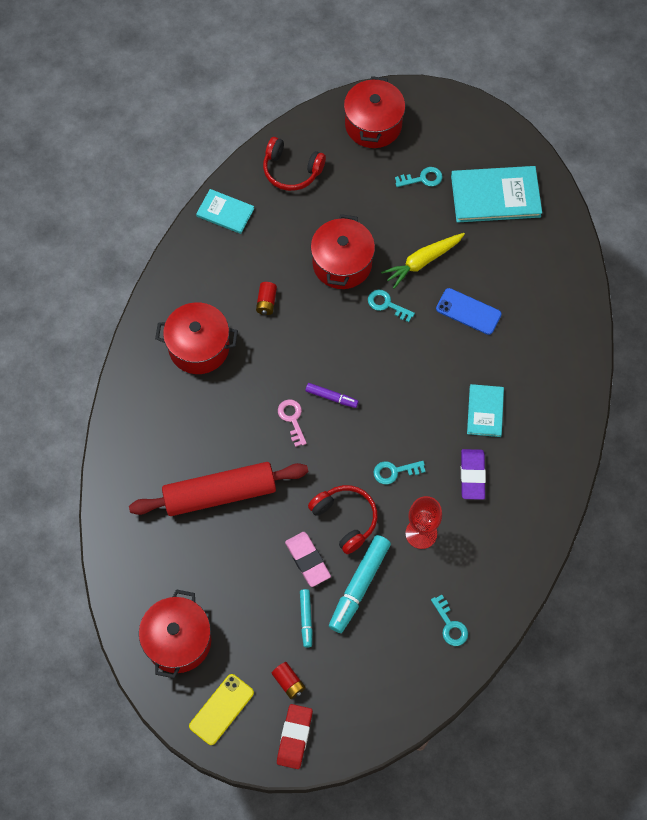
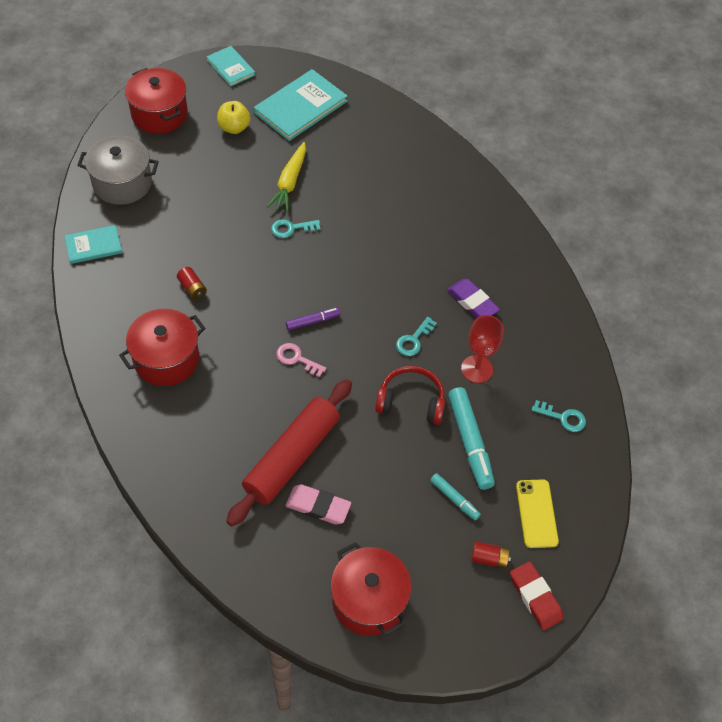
camera: 45 degrees left, 10 degrees down
(221, 709) = (457, 625): yellow phone -> yellow phone (536, 513)
(291, 170) = (122, 183): red headphones -> grey pot
(307, 560) = (412, 454): pink eraser -> pink eraser (318, 506)
(342, 263) = (228, 222): red pot -> none
(422, 178) = (234, 128): turquoise key -> yellow apple
(468, 311) = (357, 194): blue phone -> none
(485, 411) = (437, 252): turquoise book -> turquoise book (231, 67)

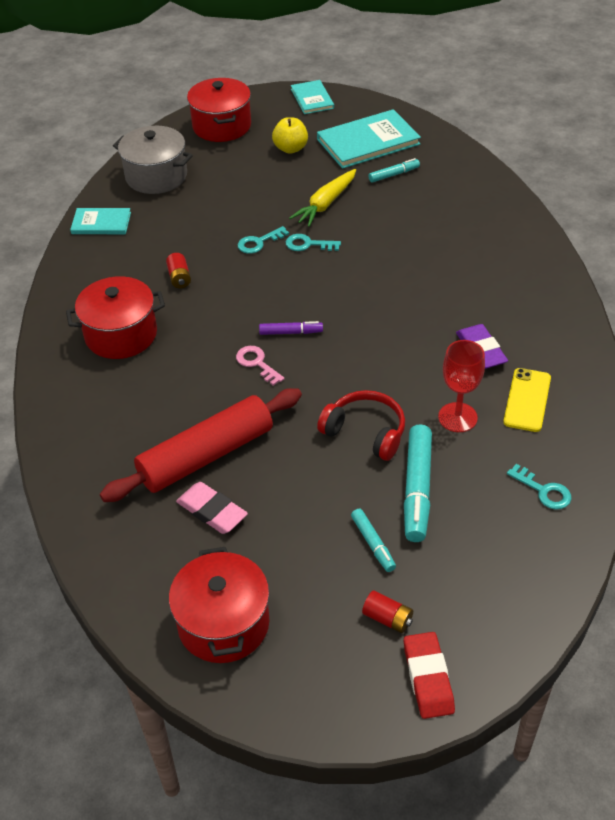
camera: 25 degrees right, 10 degrees down
(336, 139) = (393, 174): none -> turquoise marker
(413, 340) = (396, 373): turquoise key -> turquoise key (259, 242)
(536, 513) = (468, 585): yellow phone -> yellow phone (527, 400)

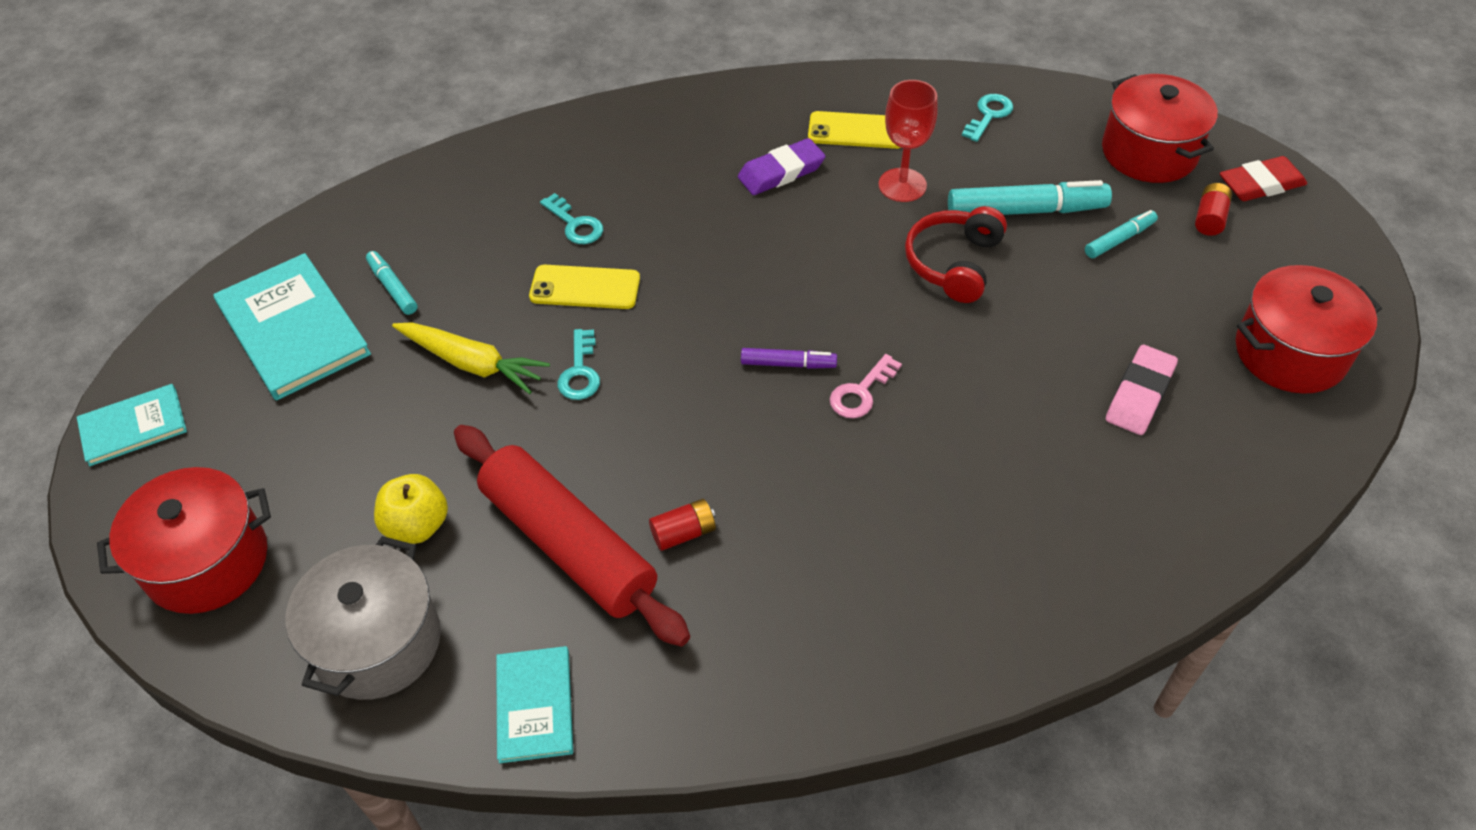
camera: 100 degrees left, 5 degrees up
(121, 335) = (840, 586): red pot -> red pot (1149, 152)
(206, 455) = (1051, 418): red rolling pin -> red rolling pin (568, 544)
(259, 242) = (579, 437): turquoise key -> turquoise key (575, 224)
(290, 148) = (301, 435): yellow apple -> yellow apple (417, 525)
(290, 332) = (787, 364): purple marker -> purple marker turned 105 degrees clockwise
(378, 249) = (585, 288): none -> yellow phone

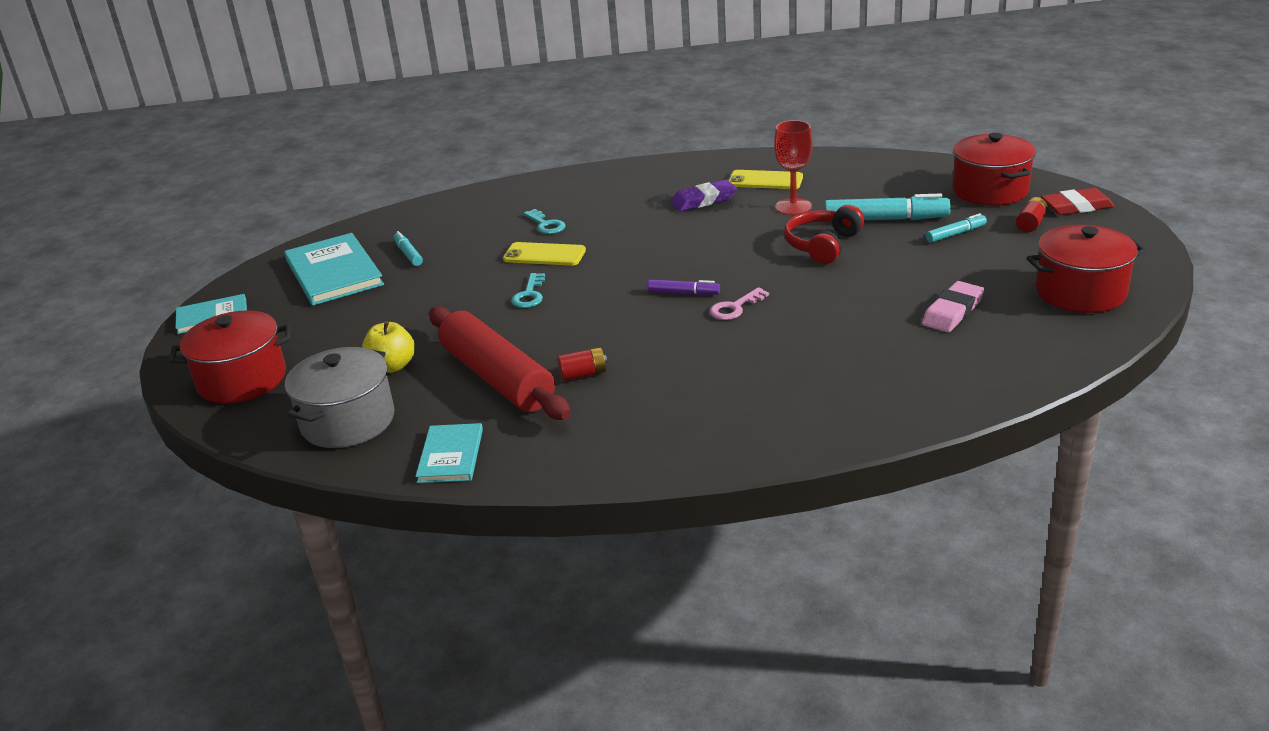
camera: 10 degrees right, 20 degrees down
(472, 363) = (453, 290): yellow carrot -> none
(988, 115) = (868, 173): turquoise key -> none

